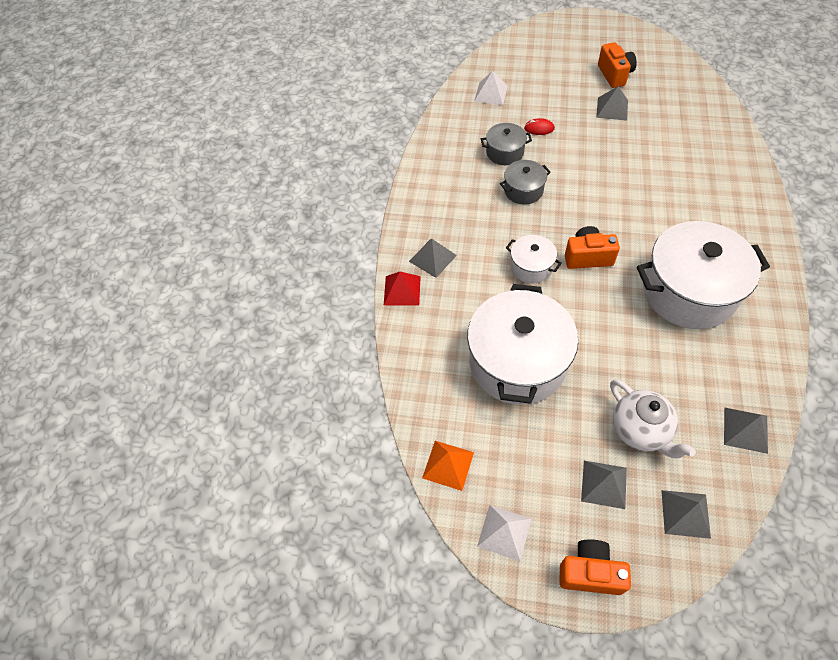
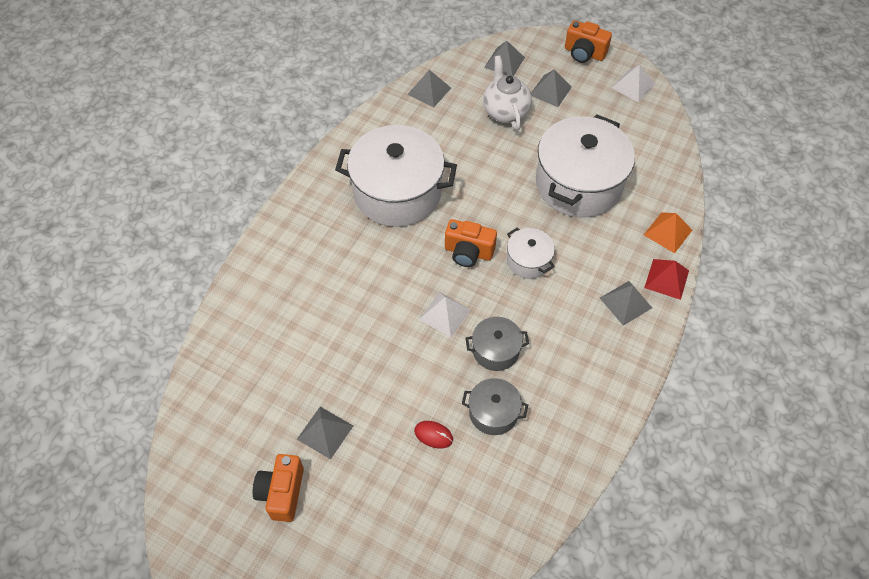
camera: 165 degrees left, 0 degrees up
(448, 465) = (661, 132): orange pyramid -> orange pyramid (667, 232)
(490, 93) = (468, 526): white pyramid -> white pyramid (445, 314)

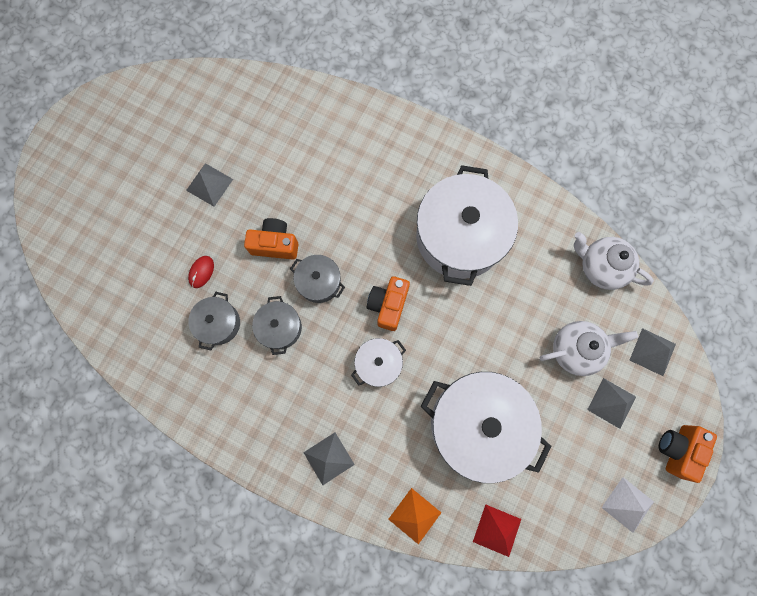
camera: 90 degrees right, 20 degrees up
(282, 492) = (161, 156): orange camera -> orange camera (275, 244)
(429, 91) = (600, 267): grey pyramid -> white teapot
(445, 314) = (319, 282): white pyramid -> grey pot
(666, 279) = (356, 505): red pyramid -> red pyramid (497, 530)

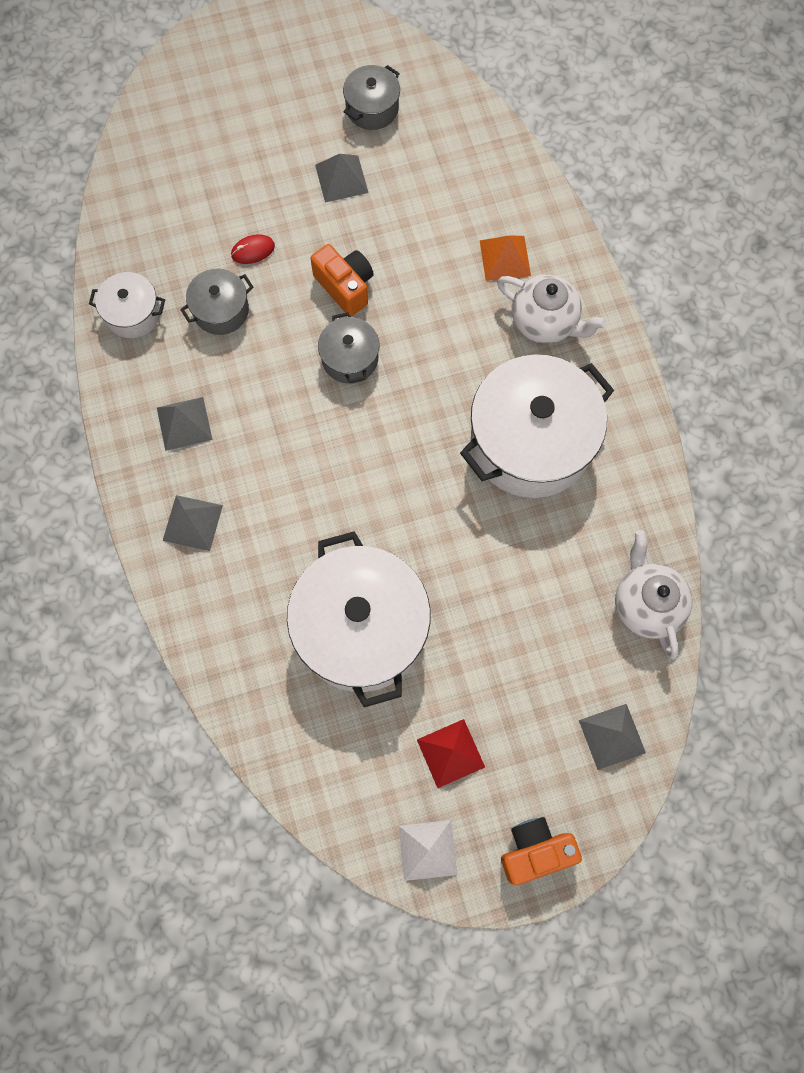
camera: 45 degrees right, 5 degrees down
(280, 327) = (271, 365): grey pot -> grey pot (372, 108)
(378, 364) = (326, 483): white pot -> white pot (133, 314)
(388, 305) = (392, 440): orange camera -> none
(414, 515) = (215, 650): orange pyramid -> orange pyramid (505, 258)
(497, 530) = (276, 742): red pyramid -> red pyramid (451, 753)
(575, 349) = (533, 656): white teapot -> white teapot (545, 322)
(611, 403) = (515, 742): grey pyramid -> grey pyramid (184, 423)

